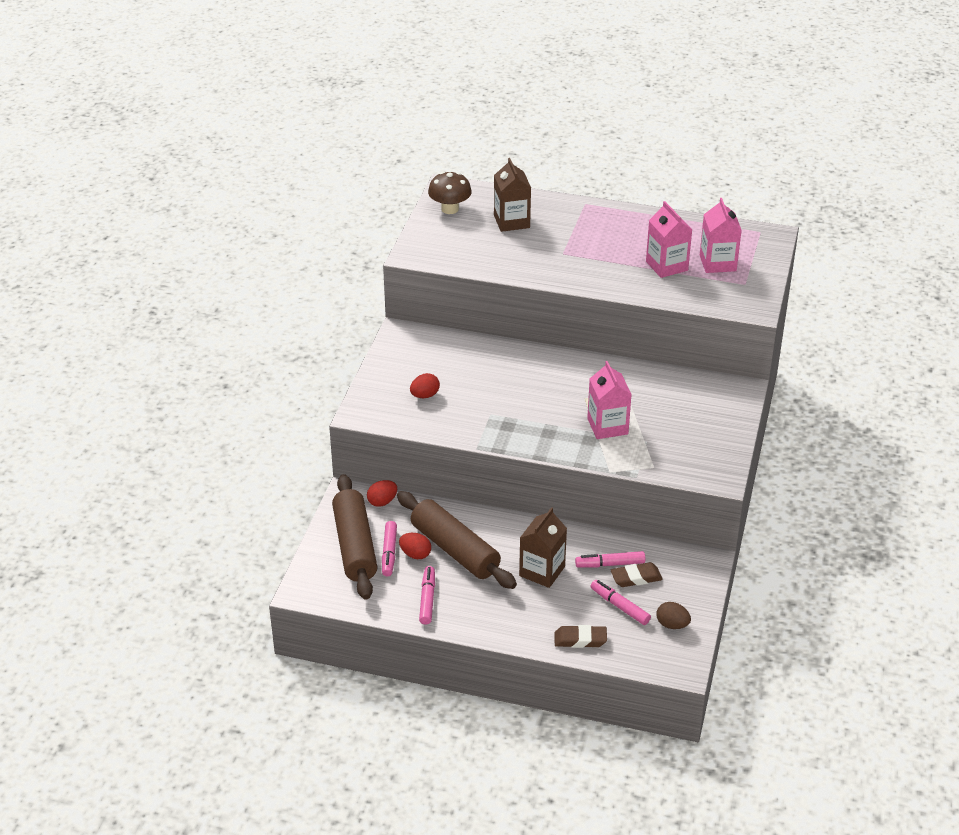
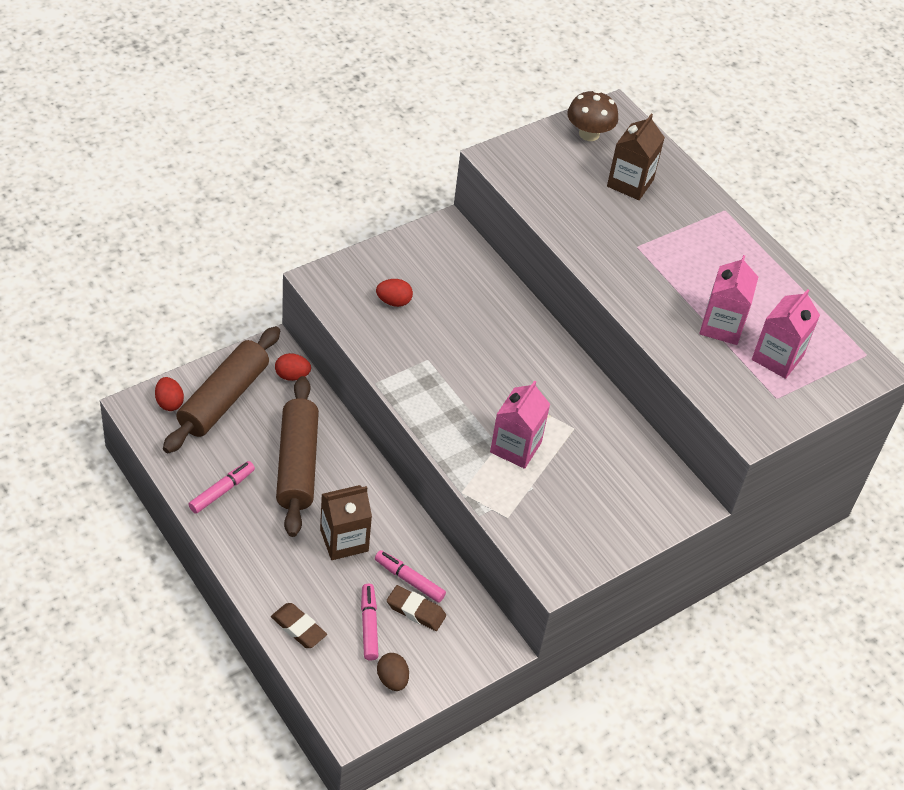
camera: 35 degrees right, 10 degrees up
(389, 553) = (242, 426): pink marker -> none
(415, 554) = (261, 443): red egg -> red egg (169, 402)

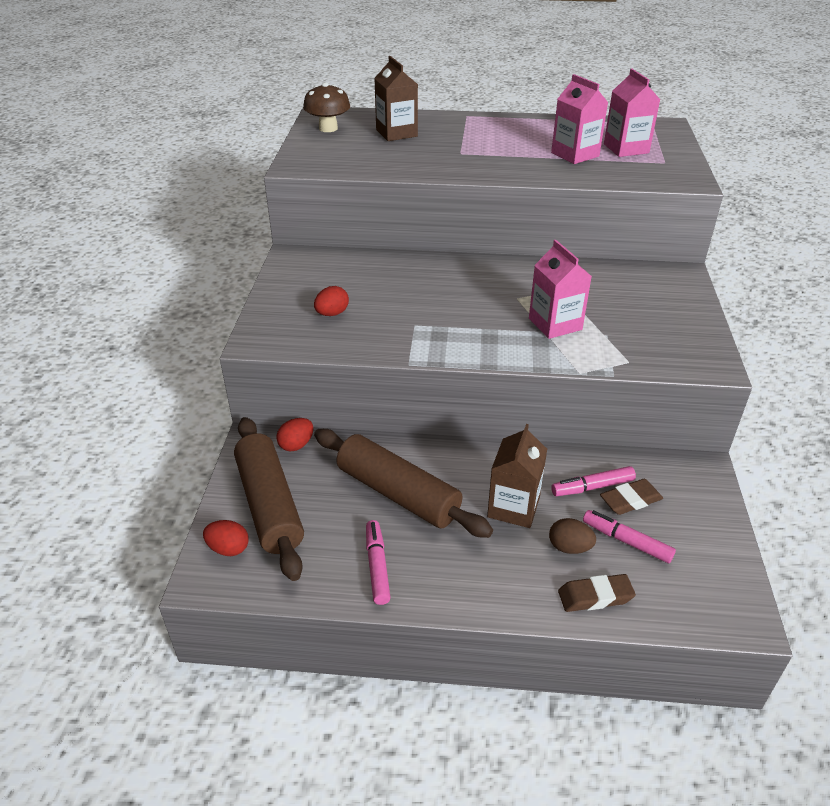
camera: 45 degrees left, 10 degrees down
(392, 679) = (702, 557): brown egg -> brown egg (569, 547)

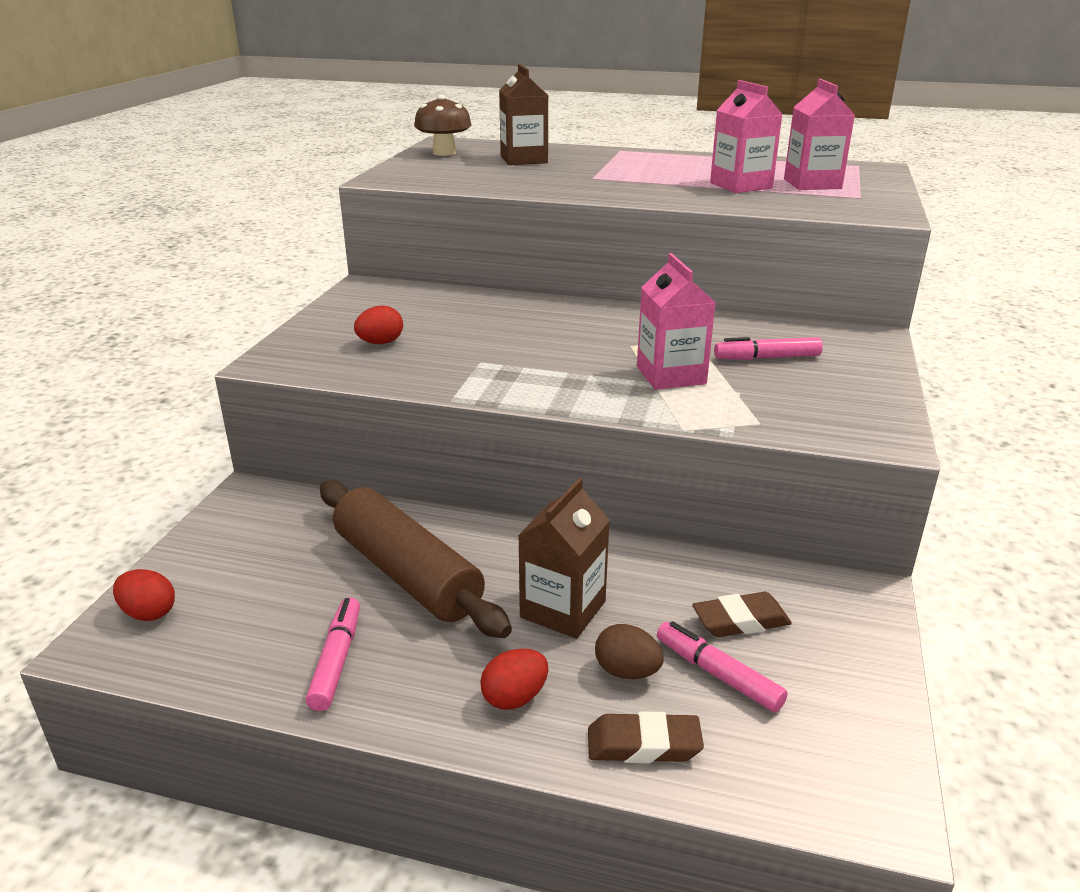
camera: 10 degrees right, 10 degrees down
(269, 505) = (230, 567): brown rolling pin -> none
(296, 445) = (300, 503): red egg -> red egg (515, 697)
(592, 487) = (688, 597): pink marker -> pink marker (767, 358)

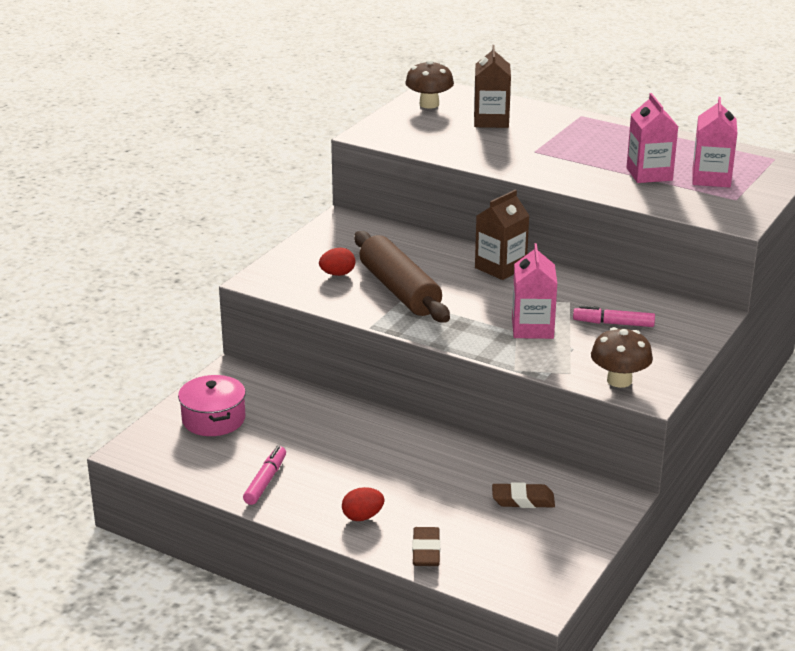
camera: 15 degrees right, 0 degrees up
(149, 613) = (160, 437): red egg -> none
(233, 568) = (213, 419): none -> pink pot
(407, 573) = (322, 439): brown rolling pin -> brown rolling pin (399, 290)
(563, 609) = (412, 475): brown carton -> brown carton (500, 268)
(627, 671) = (435, 515): brown egg -> none
(643, 745) = (426, 551): brown eraser -> brown eraser turned 75 degrees clockwise
(718, 674) = (490, 525): pink marker -> none
(832, 425) = (619, 380): none -> brown mushroom

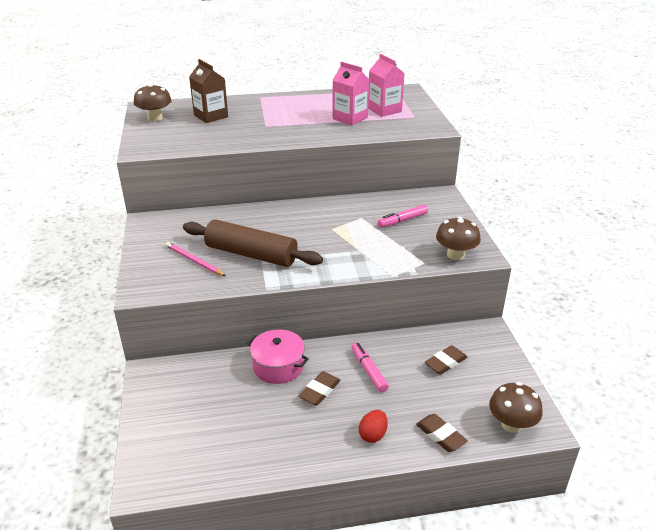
camera: 40 degrees left, 5 degrees up
(213, 419) = (179, 419): pink pot -> pink pot (278, 366)
(265, 481) = (276, 448): pink marker -> pink marker (369, 371)
(337, 274) = (194, 261): red egg -> pink pencil
(361, 460) = (319, 391): none -> brown eraser
(500, 268) = (293, 212): brown carton -> none
(512, 581) = (511, 424): none -> brown mushroom
(532, 328) = (364, 244): pink carton -> none

